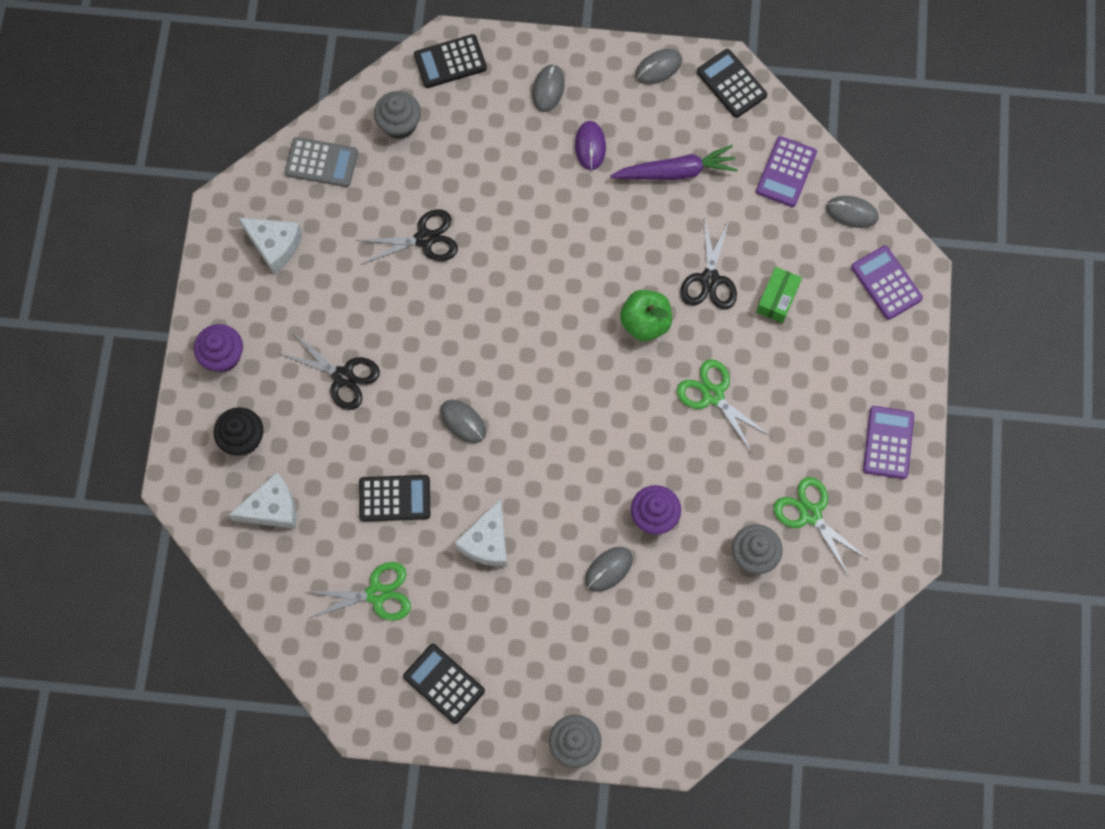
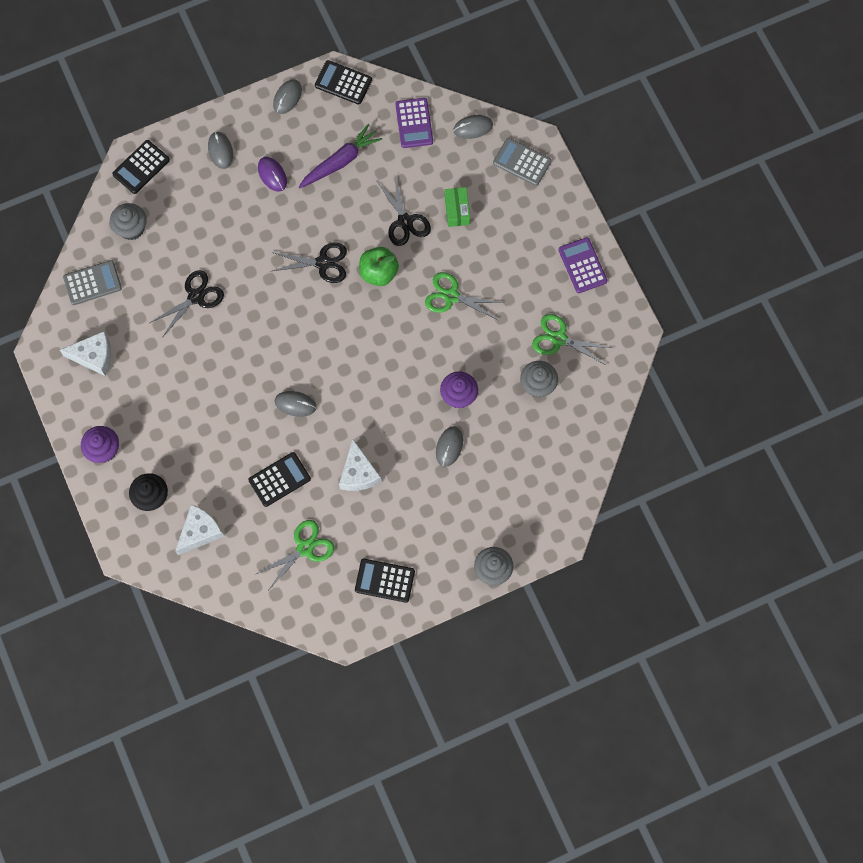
camera: 30 degrees left, 0 degrees up
(343, 377) = (195, 419): black scissors -> black scissors (323, 263)
(886, 283) = (522, 162): purple calculator -> grey calculator

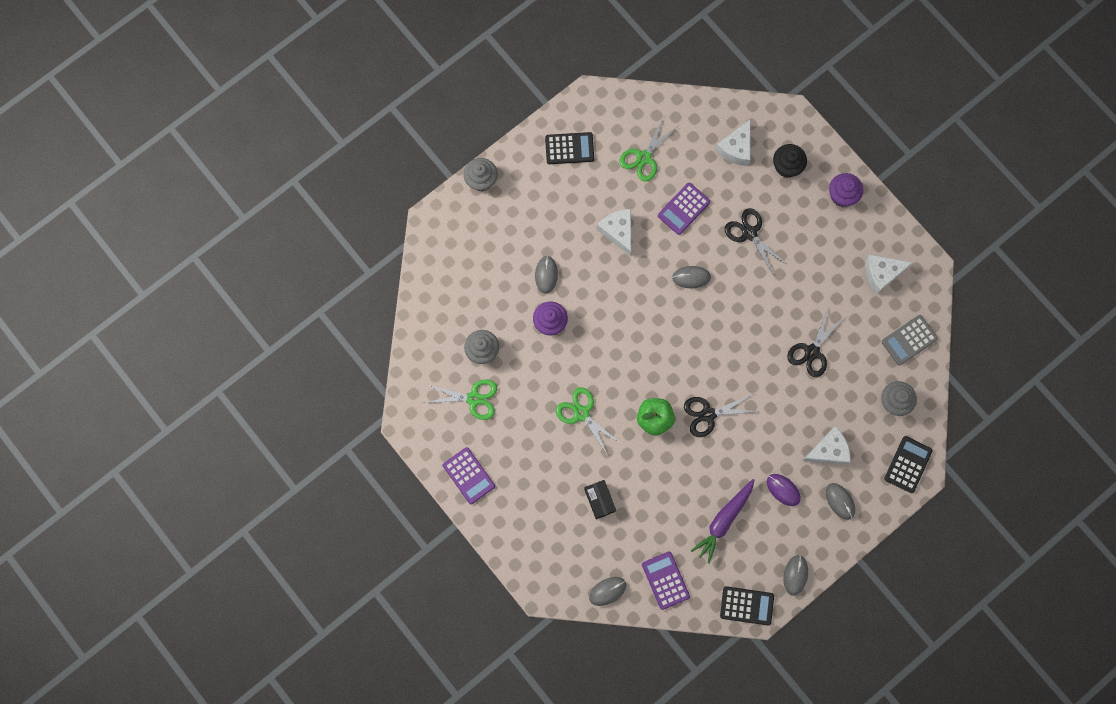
camera: 165 degrees right, 5 degrees up
(214, 199) = (828, 450): none -> white cheese
(279, 479) = (683, 209): black calculator -> purple calculator
(405, 221) = (645, 475): black scissors -> black scissors (749, 233)
(451, 296) = (581, 413): green scissors -> green scissors turned 135 degrees counterclockwise
(457, 210) = (599, 500): green box -> black box
(522, 162) = (551, 567): grey calculator -> none

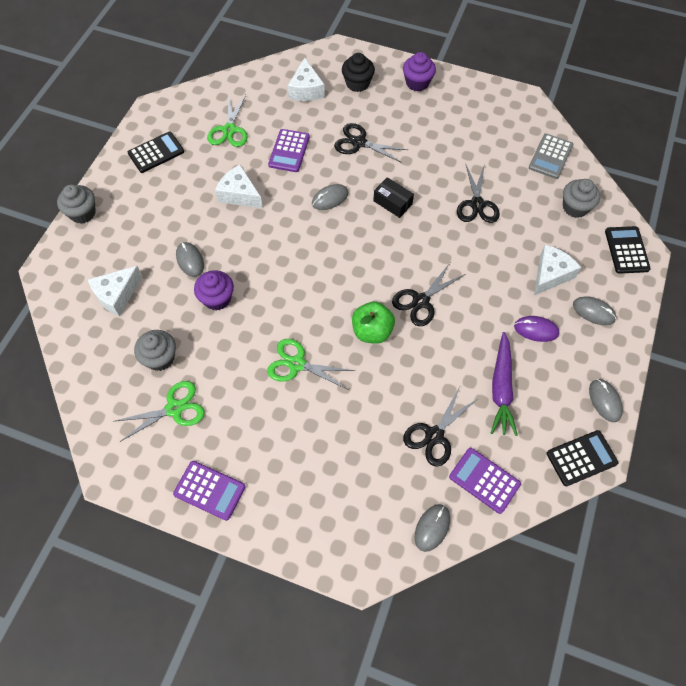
camera: 30 degrees left, 15 degrees down
(599, 500) = (365, 437): black box -> black box (392, 202)
(650, 527) = (434, 435): none -> black scissors
(881, 273) = (491, 121): white cheese -> white cheese (117, 295)

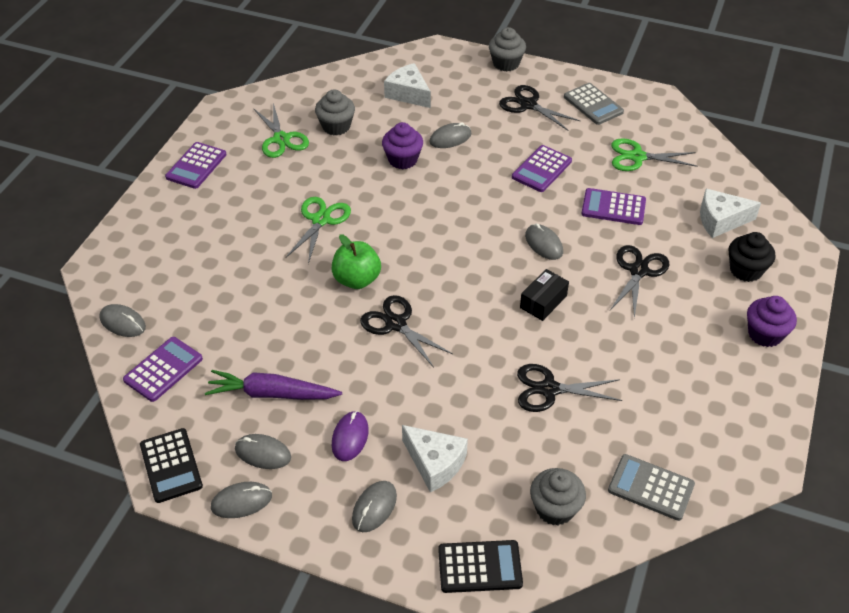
camera: 90 degrees right, 15 degrees down
(156, 152) = (593, 104): black calculator -> grey calculator
(239, 194) = (541, 169): white cheese -> purple calculator
(434, 435) = (223, 329): black scissors -> black scissors (528, 105)
(559, 390) = (263, 453): none -> grey mouse

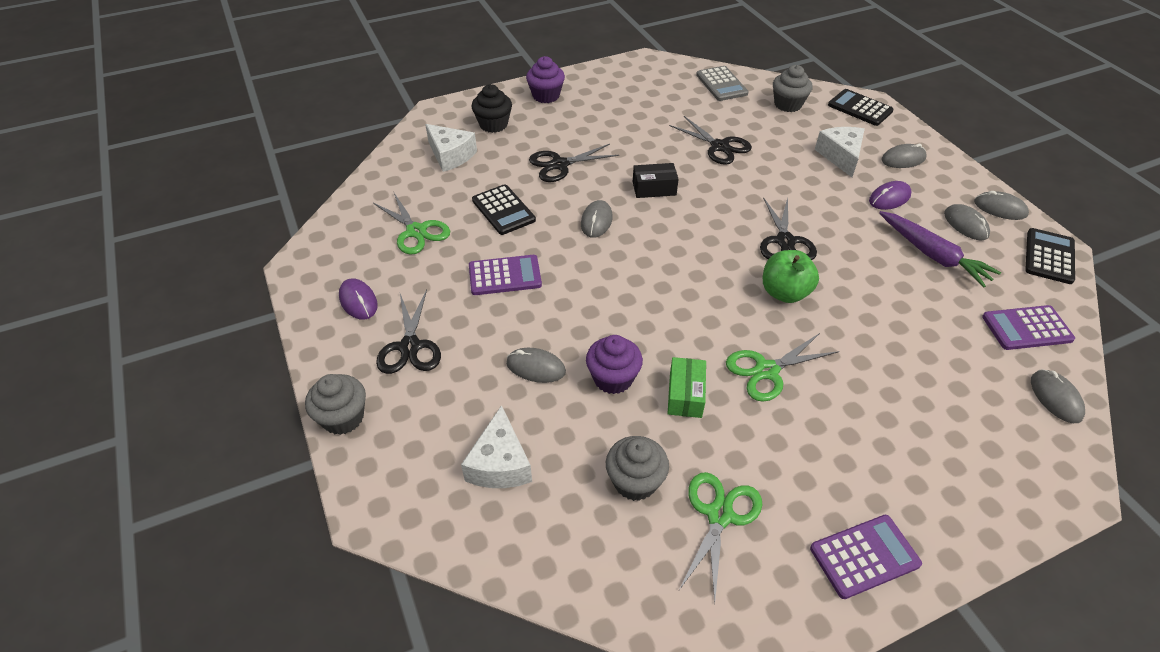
camera: 135 degrees left, 0 degrees up
(354, 177) = (685, 395): none -> green box
(593, 104) = (358, 301): grey calculator -> purple mouse
(613, 207) = (503, 210): purple calculator -> black calculator

